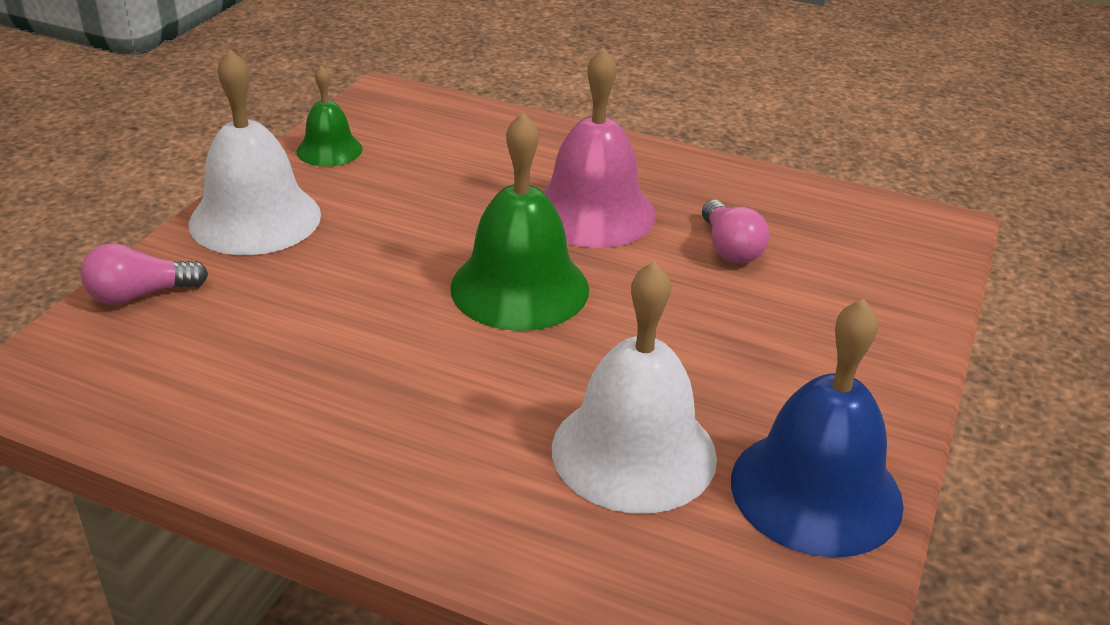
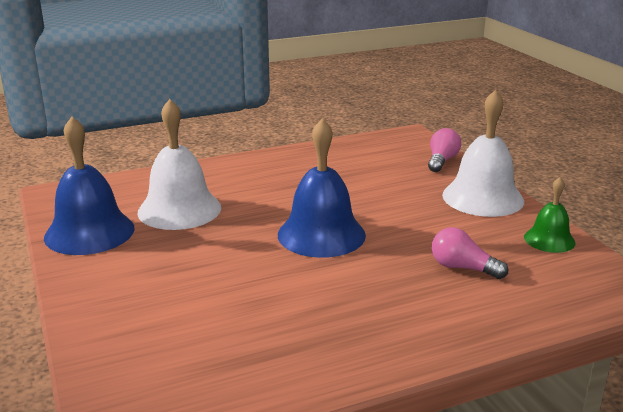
camera: 135 degrees right, 10 degrees down
(519, 287) = (321, 234): green bell -> blue bell
(593, 212) = (360, 289): pink bell -> none
(729, 248) = (252, 315): pink light bulb -> pink light bulb (462, 268)

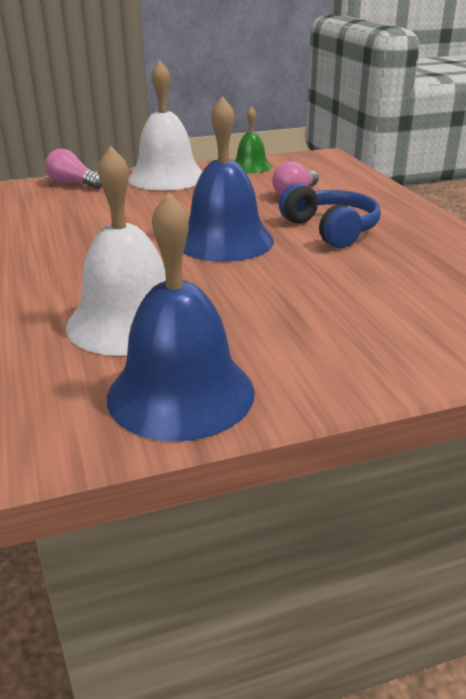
camera: 85 degrees left, 5 degrees up
(359, 288) = (331, 230): none -> blue headphones

